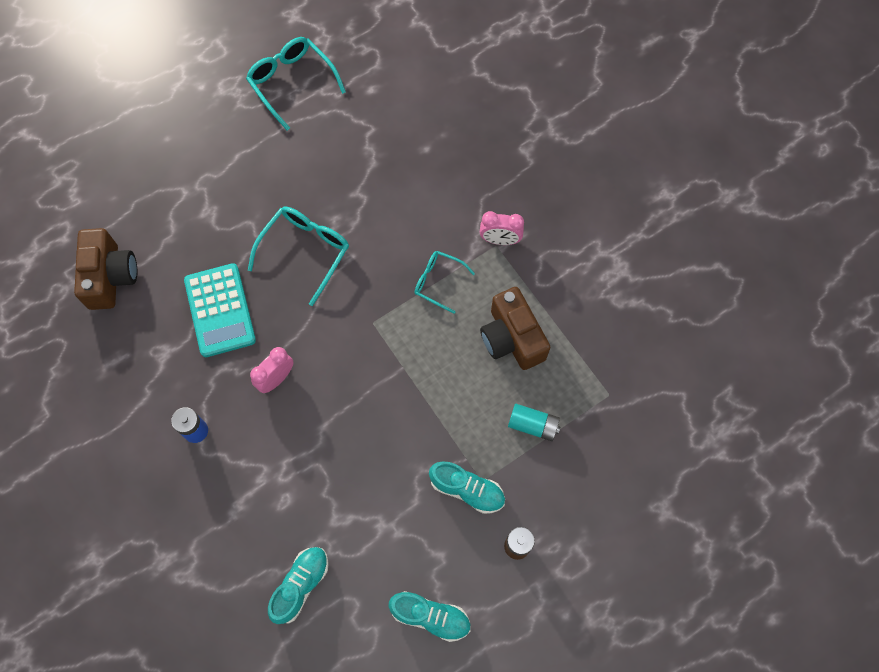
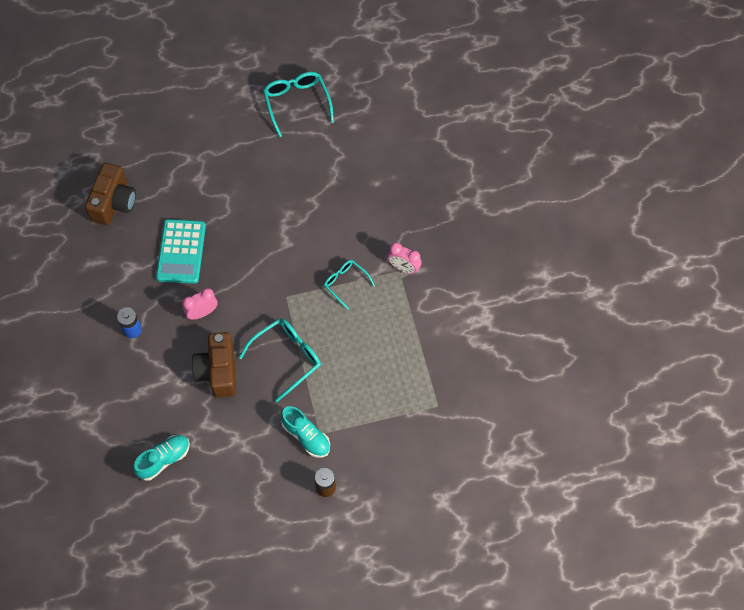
camera: 20 degrees right, 5 degrees down
(305, 251) = (258, 230): turquoise glasses -> turquoise glasses (287, 357)
(430, 616) = (245, 512): turquoise shoe -> none
(512, 338) = (383, 341): brown camera -> brown camera (218, 371)
(533, 425) = (372, 408): turquoise battery -> none

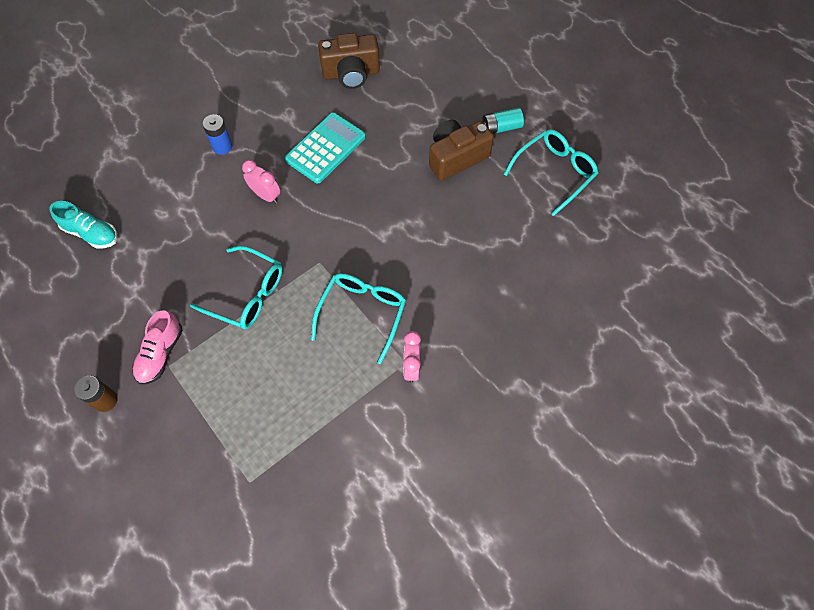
camera: 65 degrees right, 0 degrees up
(181, 252) = (326, 148): turquoise calculator -> turquoise calculator turned 150 degrees clockwise
(218, 371) = (206, 238): brown camera -> brown camera (456, 158)
(235, 119) = (501, 127): none -> turquoise battery
(306, 436) = (161, 354): turquoise shoe -> pink shoe
(345, 283) = (362, 313): turquoise glasses -> turquoise glasses, size x1.60

